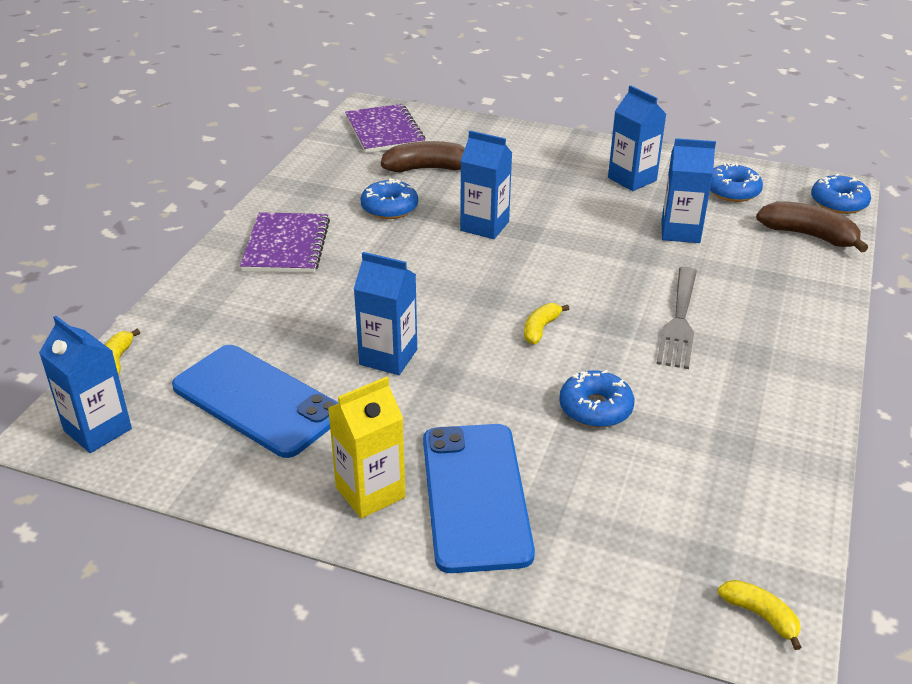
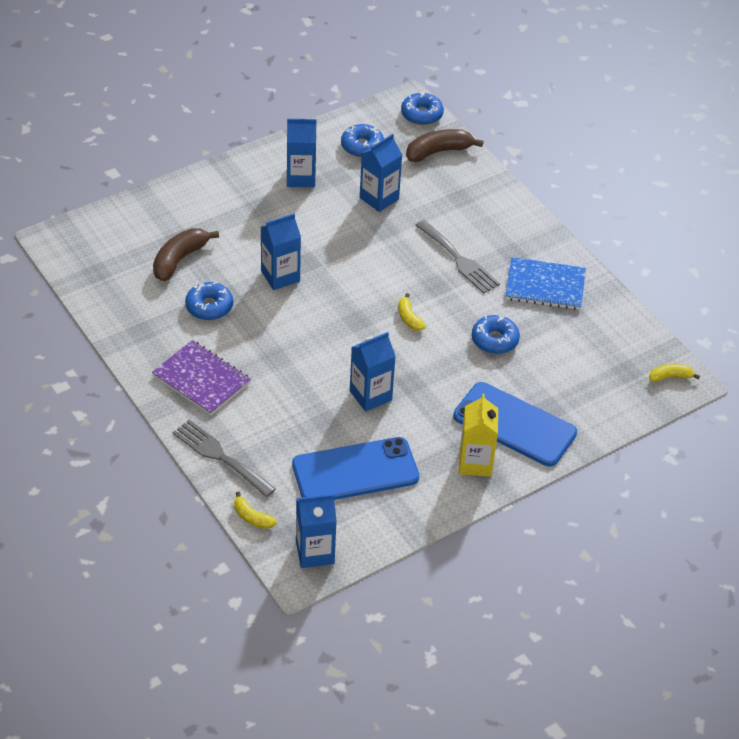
camera: 55 degrees left, 10 degrees up
(189, 301) = (220, 456): none -> grey fork
(384, 131) = (99, 251): purple notebook -> none
(742, 406) = (545, 286): none -> blue notebook

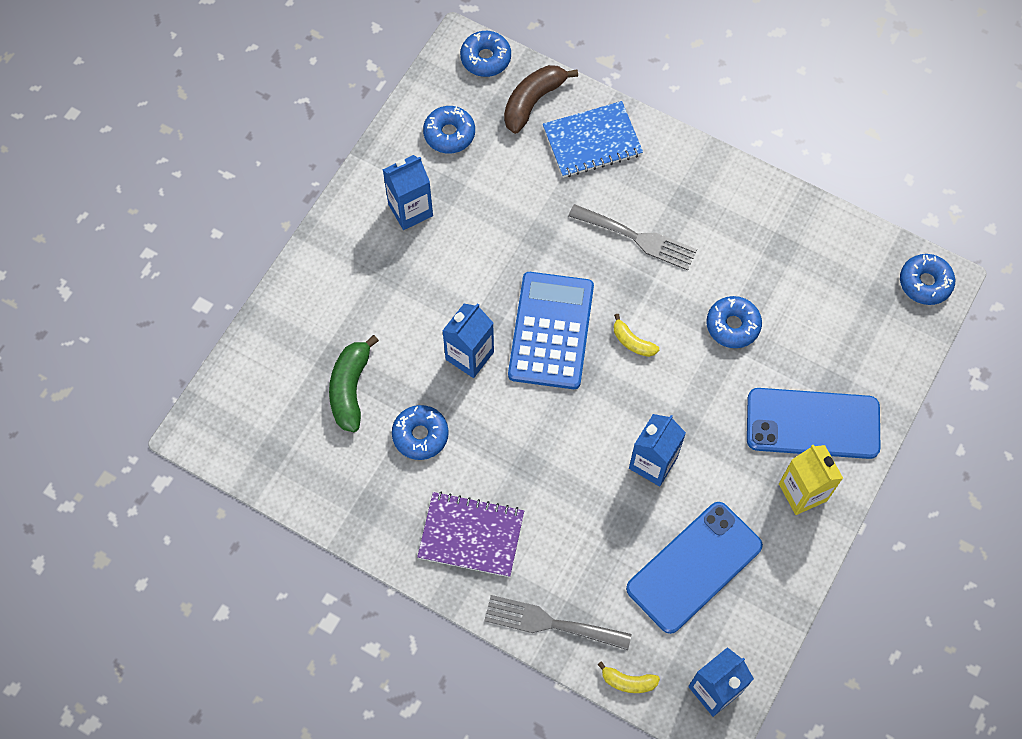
camera: 25 degrees left, 20 degrees up
(179, 260) = (350, 388): brown banana -> green banana
(352, 286) = (551, 331): none -> blue calculator
(379, 198) = (509, 197): blue carton -> none
(545, 286) = (742, 228): blue notebook -> blue notebook (592, 141)
(670, 377) = (925, 283): yellow banana -> blue donut

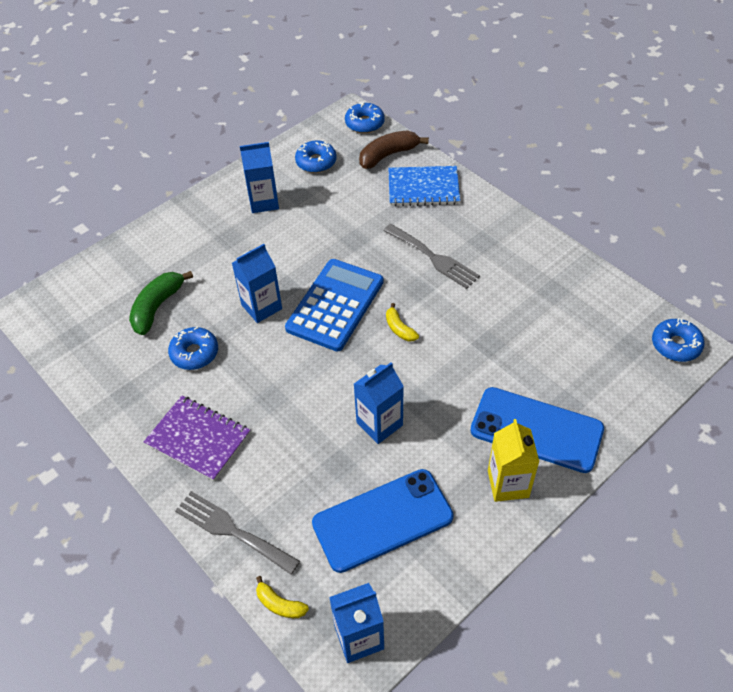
camera: 20 degrees right, 15 degrees down
(732, 325) = (490, 337): blue donut -> none

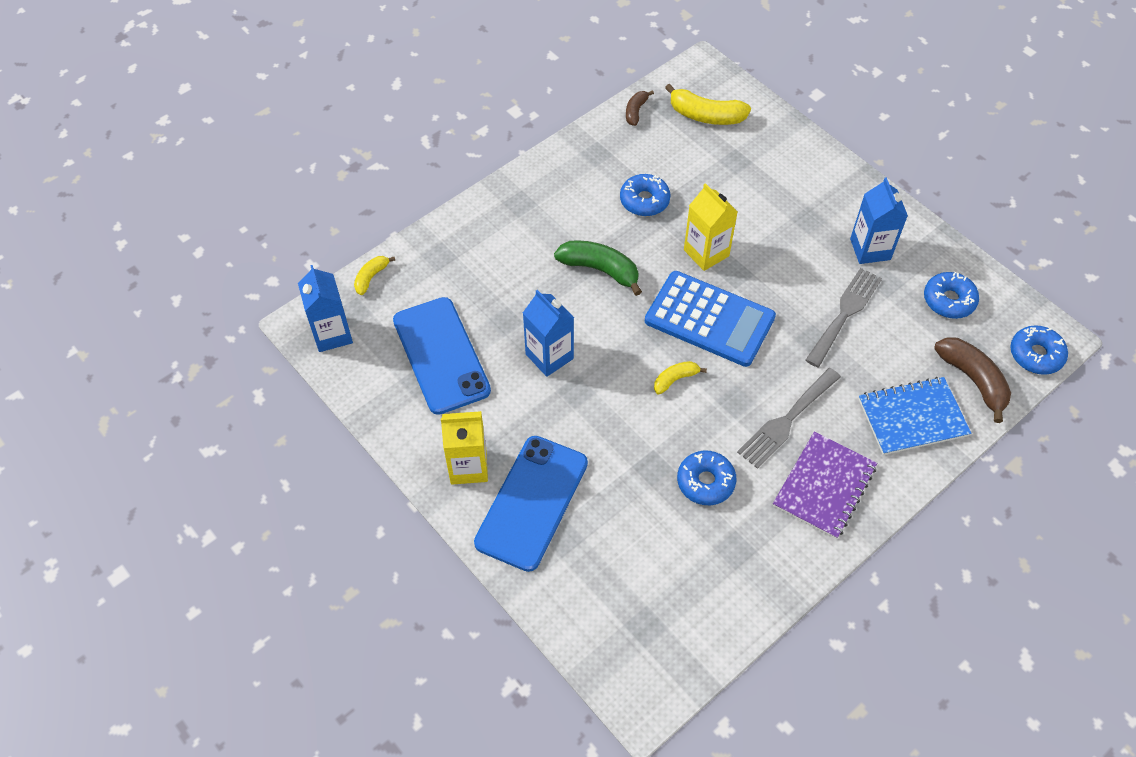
camera: 90 degrees right, 5 degrees up
(74, 362) = (636, 111): none -> brown banana
(92, 306) = (706, 115): none -> yellow banana
(157, 307) = (705, 166): green banana -> green banana (600, 270)
(198, 439) = (542, 210): purple notebook -> purple notebook (824, 486)
(231, 530) = (445, 240): grey fork -> grey fork (845, 313)
(261, 307) = (706, 253): blue carton -> yellow carton
(423, 188) = (912, 417): blue notebook -> blue notebook turned 75 degrees clockwise
(675, 345) = (646, 681): blue donut -> blue donut (705, 482)

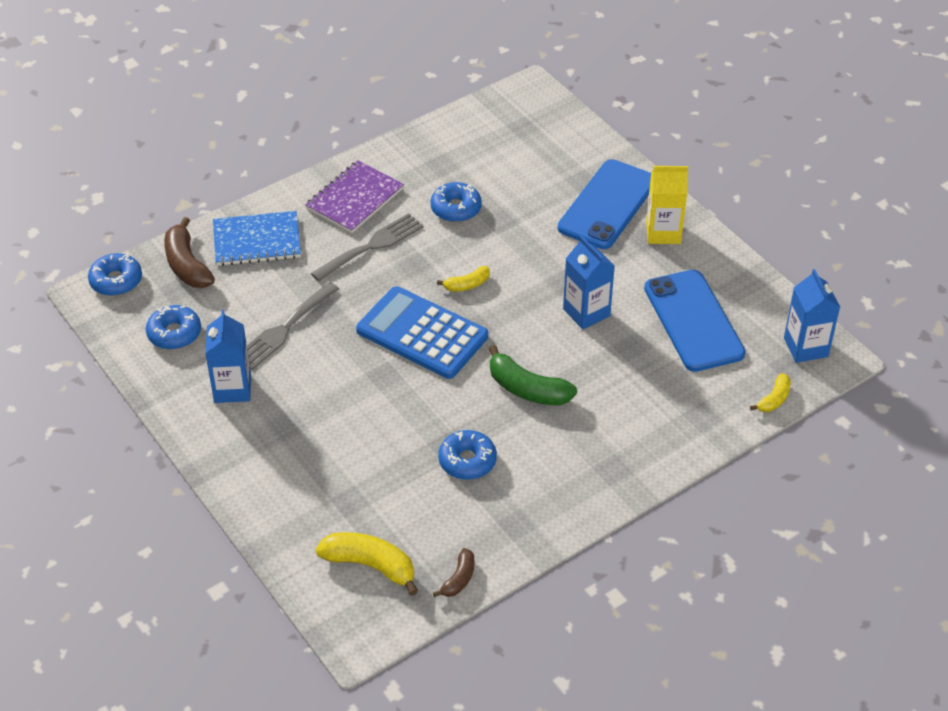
camera: 175 degrees left, 10 degrees down
(706, 253) = (410, 398): yellow carton -> none

